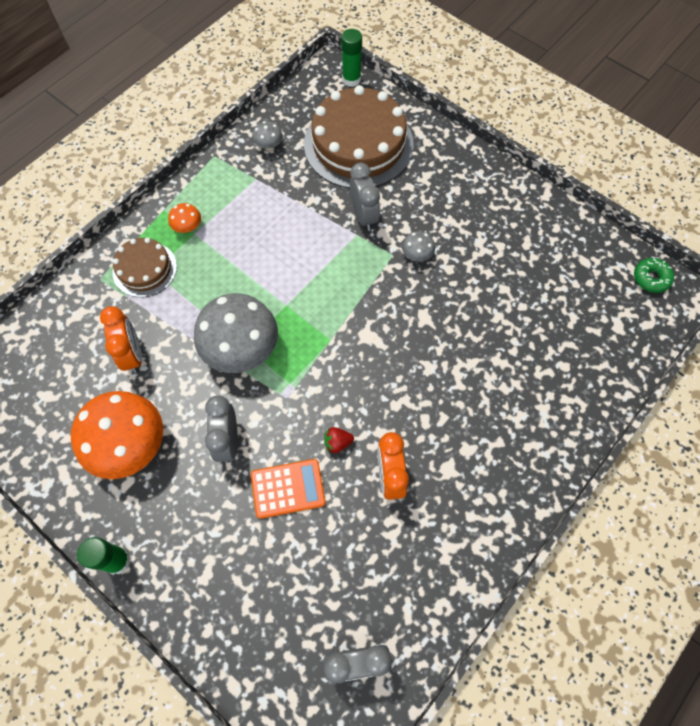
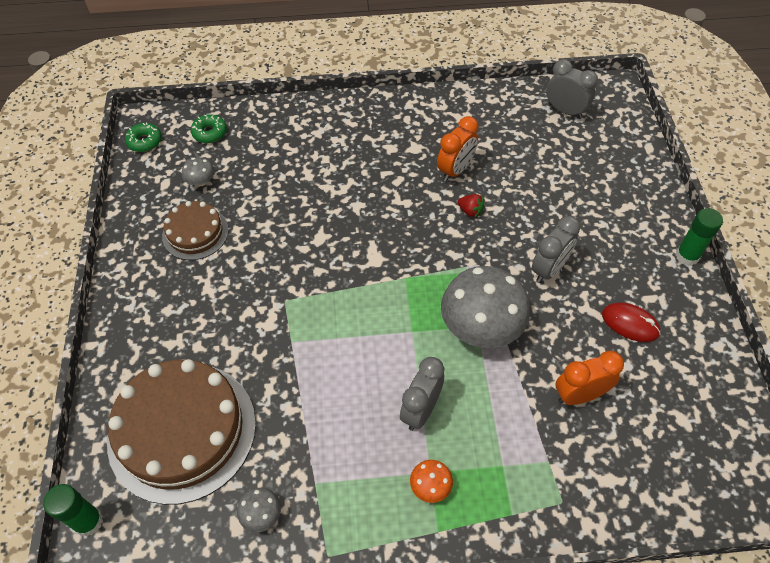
camera: 135 degrees left, 10 degrees down
(129, 445) = (630, 324): orange mushroom -> red mouse
(132, 355) = (579, 395): orange clock -> orange clock turned 45 degrees clockwise
(145, 269) = (509, 474): brown cake -> brown cake (195, 233)
(288, 488) = (530, 211): orange calculator -> none
(364, 216) = (266, 353): grey clock -> grey clock (421, 410)
(417, 255) = (267, 284): grey mushroom -> grey mushroom (201, 181)
(620, 329) = (209, 133): none -> green donut

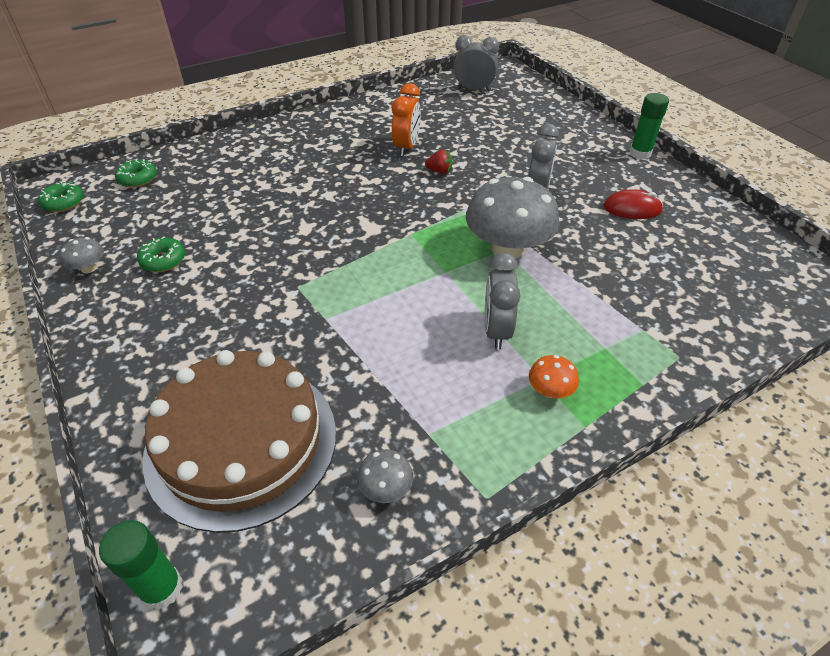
camera: 25 degrees left, 10 degrees down
(195, 233) = (163, 260): brown cake -> green donut
(201, 181) = (148, 218): grey mushroom -> grey mushroom (89, 268)
(579, 395) = (631, 271): orange clock -> none

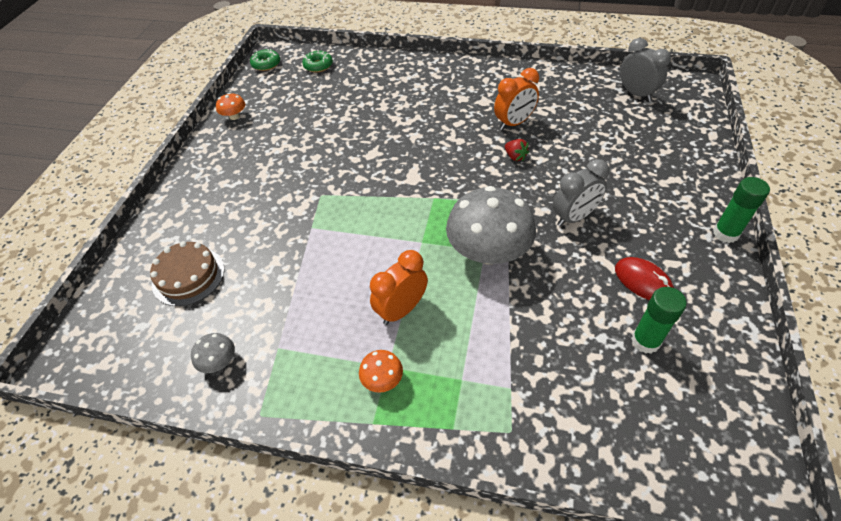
camera: 45 degrees right, 5 degrees up
(89, 268) = (234, 116): grey mushroom -> orange mushroom
(162, 588) = (79, 328): green glue stick -> green glue stick (645, 341)
(163, 260) = (273, 132): green donut -> none
(241, 442) = (188, 276): brown cake -> brown cake, size x0.53
(496, 331) = (401, 310): grey clock -> orange clock

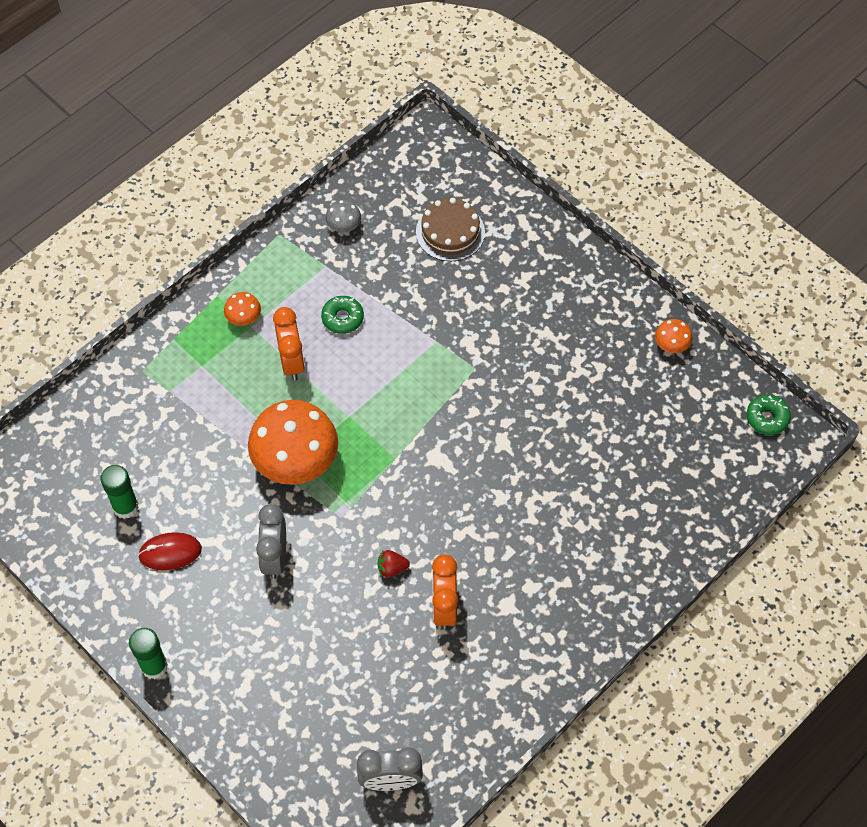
camera: 120 degrees right, 10 degrees up
(318, 66) = (720, 472): green donut -> green donut (342, 318)
(488, 251) = (295, 460): grey mushroom -> orange mushroom

